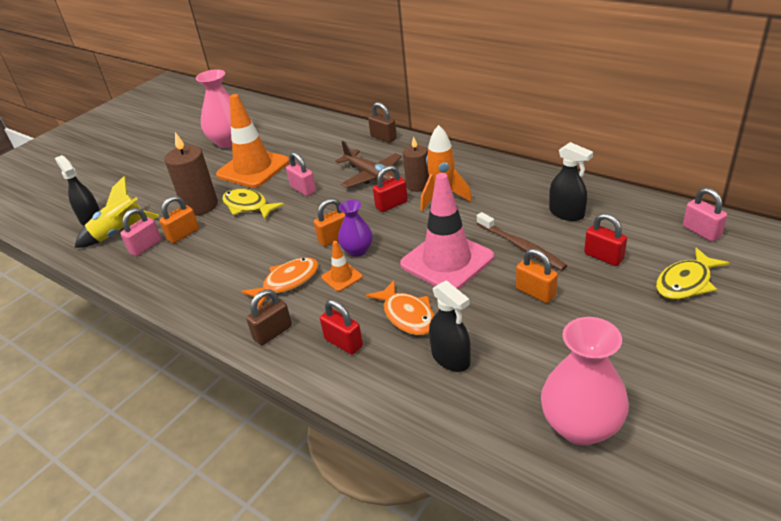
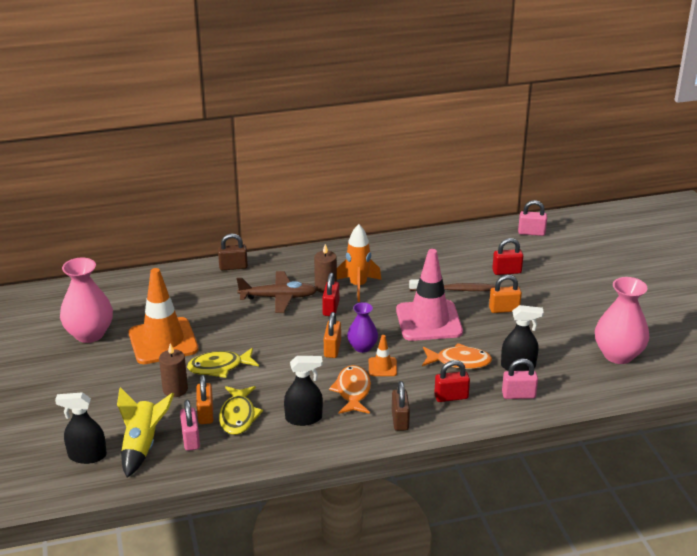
camera: 55 degrees left, 5 degrees down
(200, 206) = (175, 389): brown candle -> brown candle, size x0.66
(303, 189) = (242, 333): pink padlock -> pink padlock (518, 395)
(566, 213) = (449, 257): black spray bottle -> black spray bottle (304, 418)
(686, 282) = (562, 263): yellow fish -> yellow fish (238, 416)

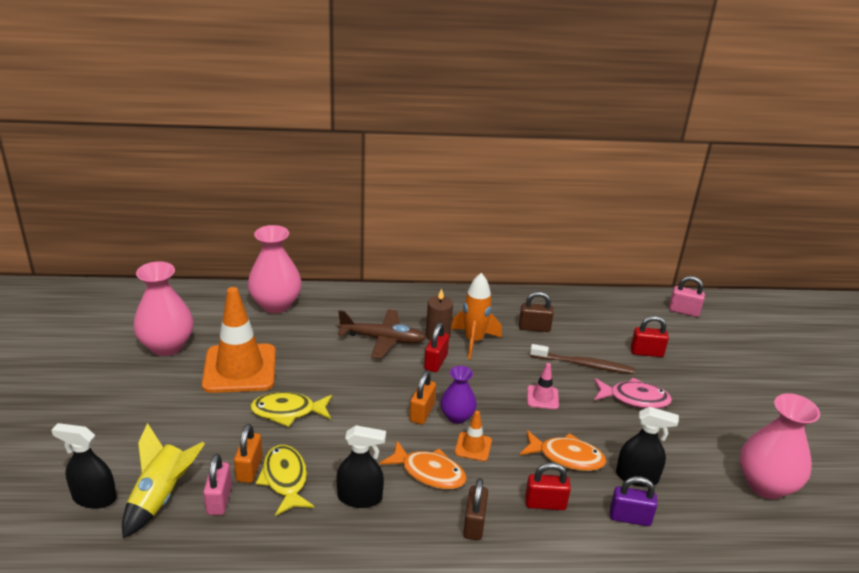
camera: 10 degrees right, 0 degrees up
(172, 284) = (276, 304): none -> pink vase
(175, 389) = (228, 430): brown candle -> none
(233, 267) = (347, 296): brown padlock -> brown padlock (534, 328)
(238, 416) = (285, 479): yellow fish -> yellow fish turned 150 degrees clockwise
(353, 391) = (429, 472): orange fish -> orange fish turned 105 degrees clockwise
(428, 321) = (542, 397): pink traffic cone -> pink traffic cone, size x0.44
(504, 309) = (634, 398): orange padlock -> pink fish
(518, 395) = (630, 517): pink padlock -> purple padlock

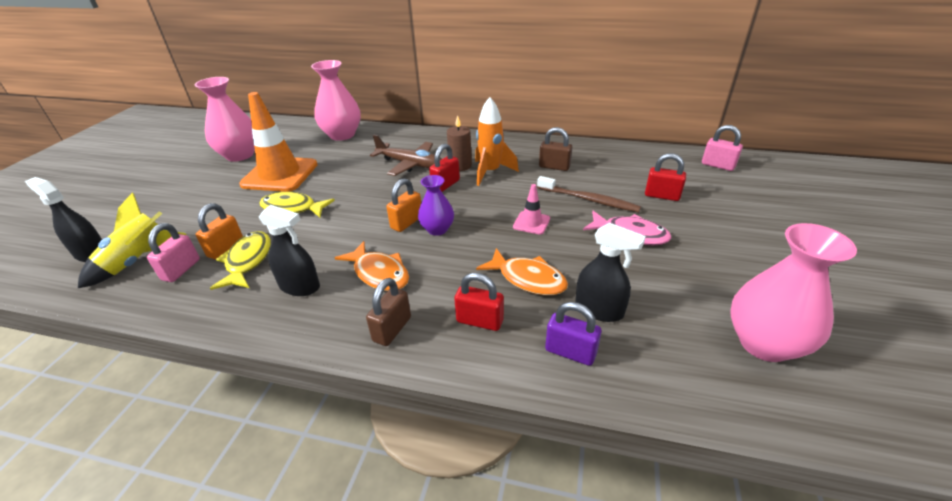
camera: 20 degrees right, 5 degrees up
(473, 447) = (436, 257): orange traffic cone -> none

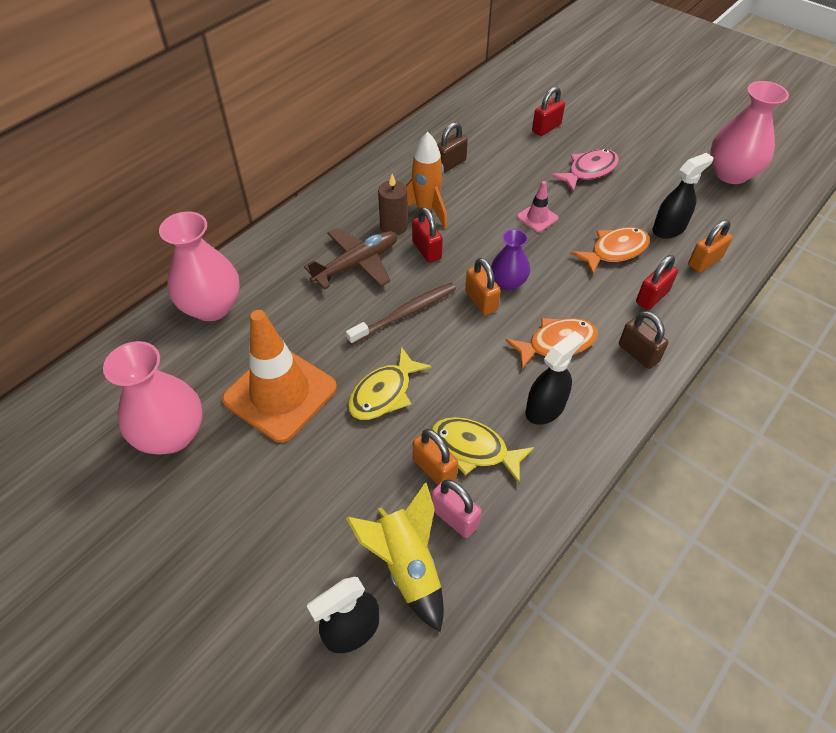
camera: 65 degrees left, 15 degrees up
(570, 352) = (704, 261): purple padlock -> orange padlock
(589, 200) = (524, 169): brown toothbrush -> brown toothbrush (405, 313)
(718, 165) = (522, 77): pink padlock -> none

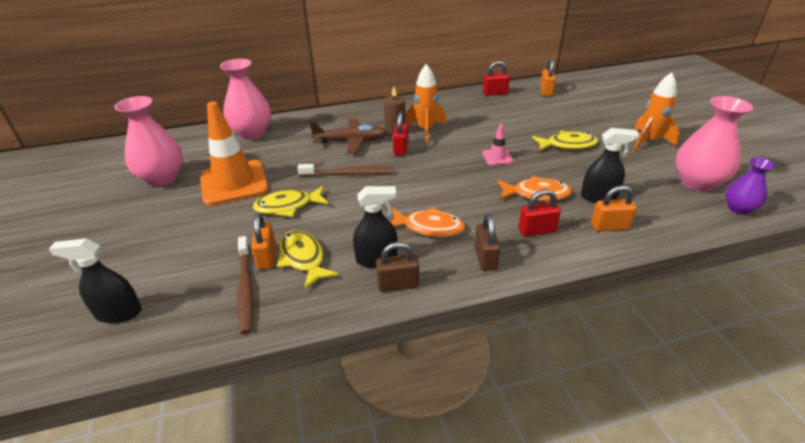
camera: 35 degrees right, 15 degrees down
(407, 566) = (187, 298): yellow rocket -> none
(450, 164) = (468, 113): brown padlock -> brown padlock (398, 284)
(454, 517) = (245, 288): pink padlock -> brown toothbrush
(481, 301) = (404, 185): orange padlock -> orange padlock (546, 91)
(508, 282) = (435, 183): purple vase -> purple vase (738, 209)
(546, 128) = (560, 114): red padlock -> red padlock (495, 93)
(589, 171) = (567, 145): pink fish -> yellow fish
(655, 135) = (648, 142): none -> orange rocket

